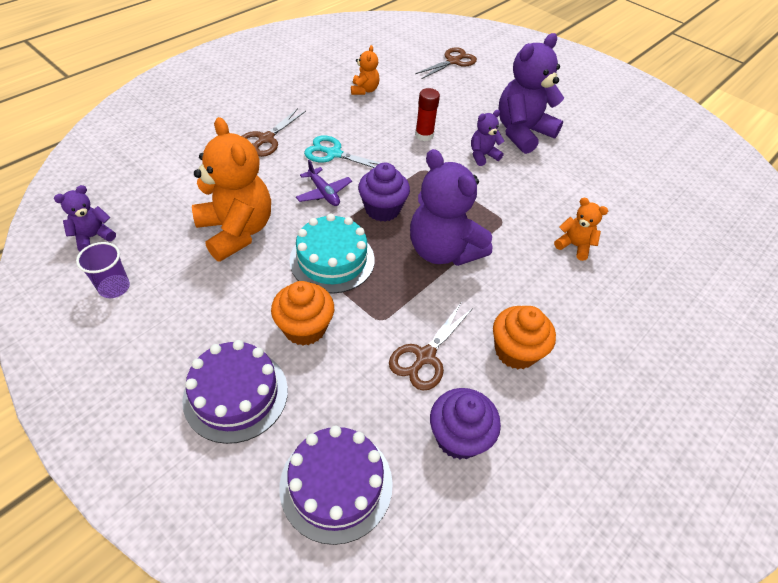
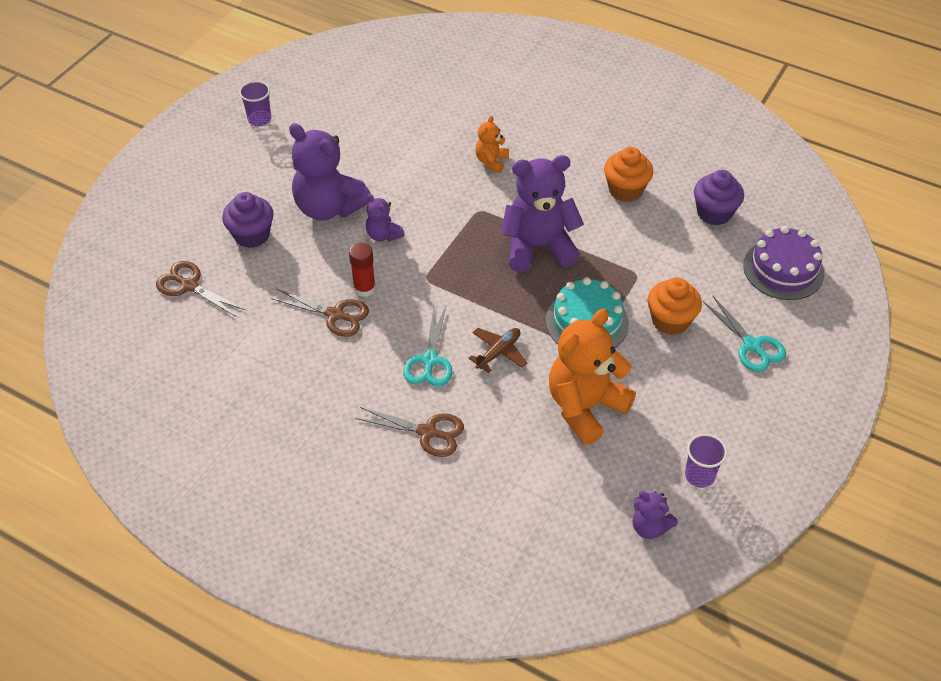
camera: 100 degrees left, 0 degrees up
(236, 394) = (752, 345): purple cake -> turquoise scissors
(324, 193) = (498, 352): purple plane -> brown plane
(364, 90) = (288, 362): orange teddy bear -> none
(382, 209) = (502, 300): purple cupcake -> purple cupcake (252, 235)
(425, 356) = (658, 241): brown scissors -> brown scissors (335, 315)
(443, 250) = (538, 247): purple teddy bear -> purple teddy bear turned 135 degrees counterclockwise
(636, 114) = (259, 119): none -> purple cup

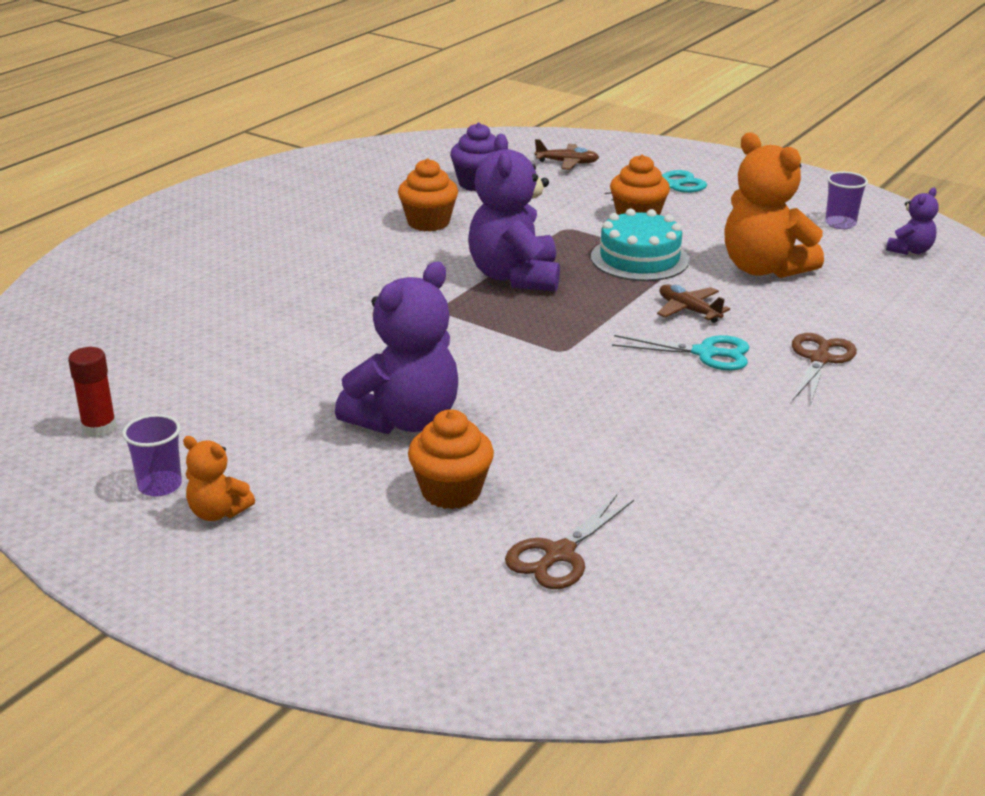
camera: 85 degrees left, 20 degrees down
(252, 235) = (451, 491): purple cupcake -> orange cupcake
(335, 315) = (627, 419): brown scissors -> none
(364, 288) = (577, 395): red glue stick -> red glue stick (99, 428)
(383, 235) = (474, 378): purple teddy bear -> none
(491, 161) = (348, 296): orange teddy bear -> orange teddy bear (218, 512)
(783, 269) = (567, 163): purple cake -> brown plane

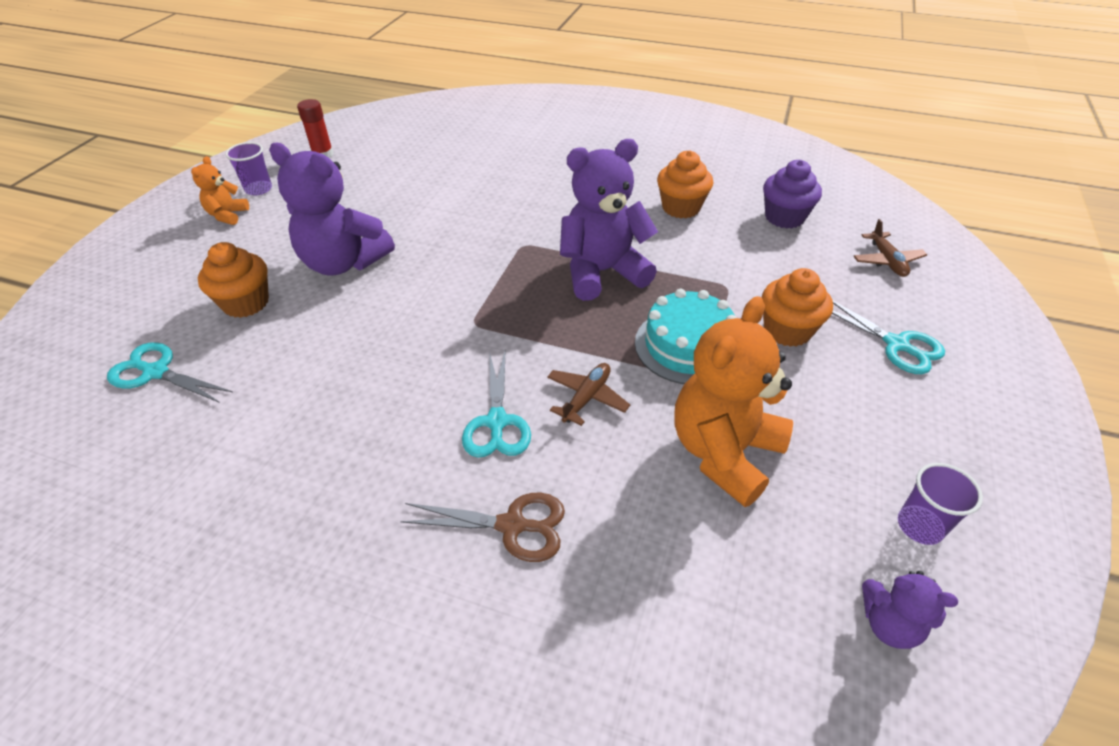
camera: 75 degrees right, 15 degrees up
(559, 554) = (156, 372): brown scissors -> turquoise scissors

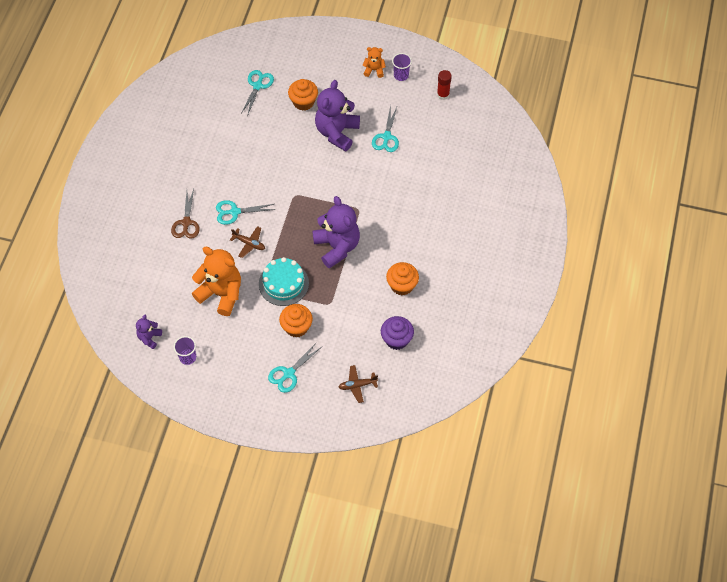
camera: 85 degrees right, 15 degrees up
(380, 209) = (386, 137): none -> turquoise scissors

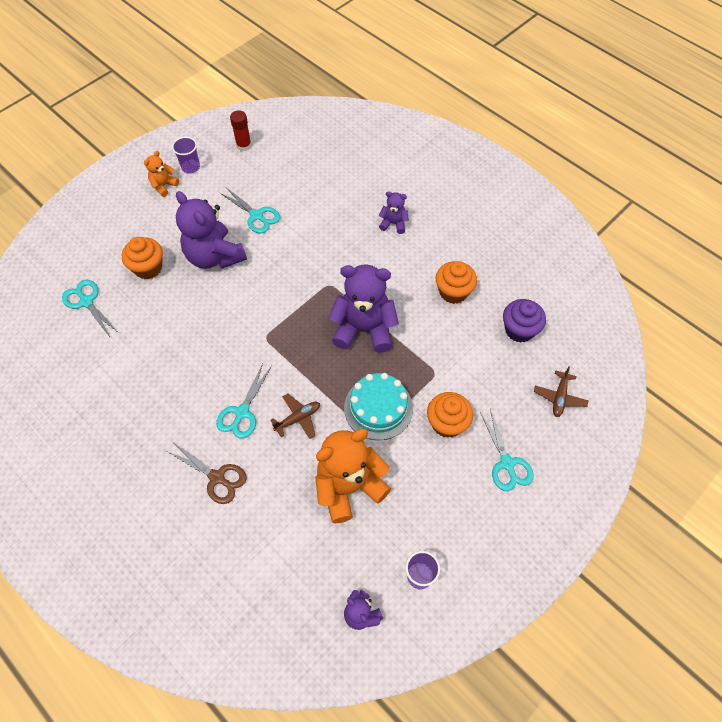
camera: 60 degrees left, 0 degrees up
(437, 221) = (393, 223): none -> purple teddy bear

